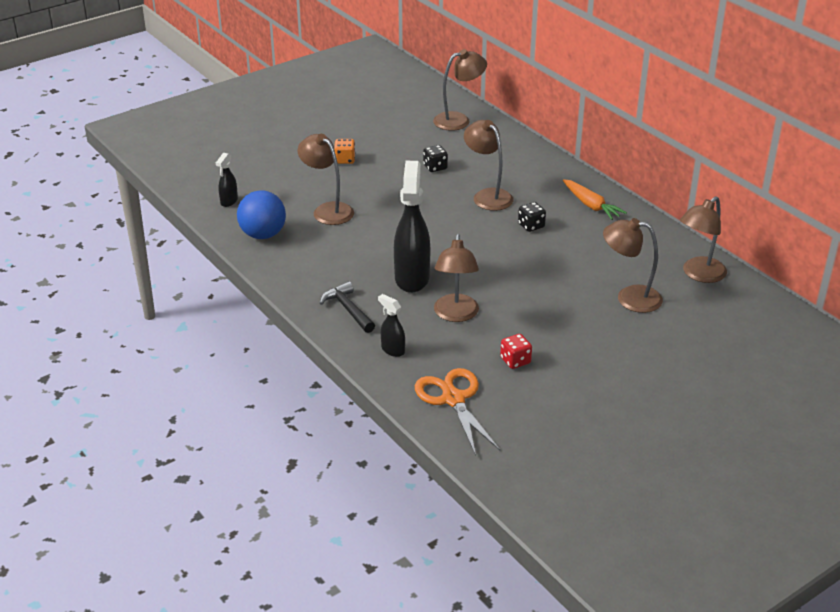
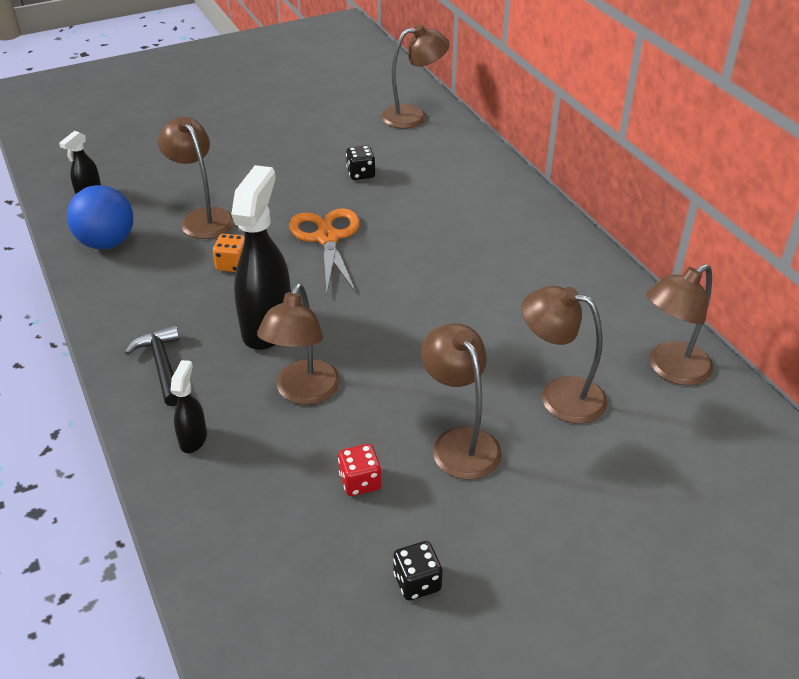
camera: 10 degrees right, 5 degrees up
(345, 160) = (254, 153): orange dice -> orange dice (232, 265)
(392, 350) = (193, 439): black spray bottle -> black spray bottle turned 45 degrees clockwise
(453, 399) = (244, 538): orange scissors -> orange scissors (327, 238)
(487, 196) = (413, 219): brown lamp -> brown lamp (459, 442)
(531, 226) = (455, 267): black dice -> black dice (417, 582)
(591, 205) = (545, 247): orange carrot -> none

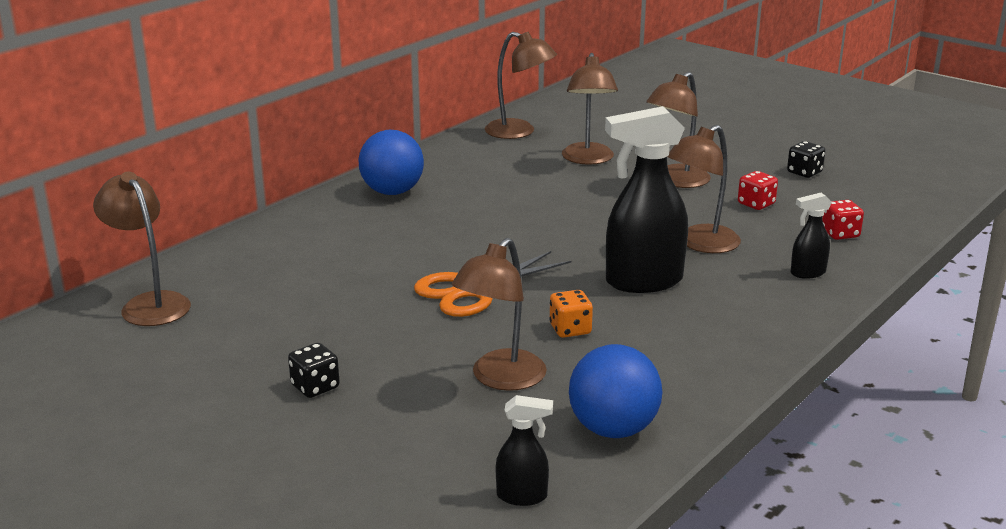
camera: 115 degrees left, 15 degrees down
(162, 365) = (752, 316): black hammer -> none
(243, 514) = (840, 234): none -> red dice
(304, 392) = (700, 244): brown lamp -> brown lamp turned 150 degrees clockwise
(361, 174) = (323, 304): black dice -> black dice (315, 387)
(541, 244) = (392, 192): none -> blue ball

